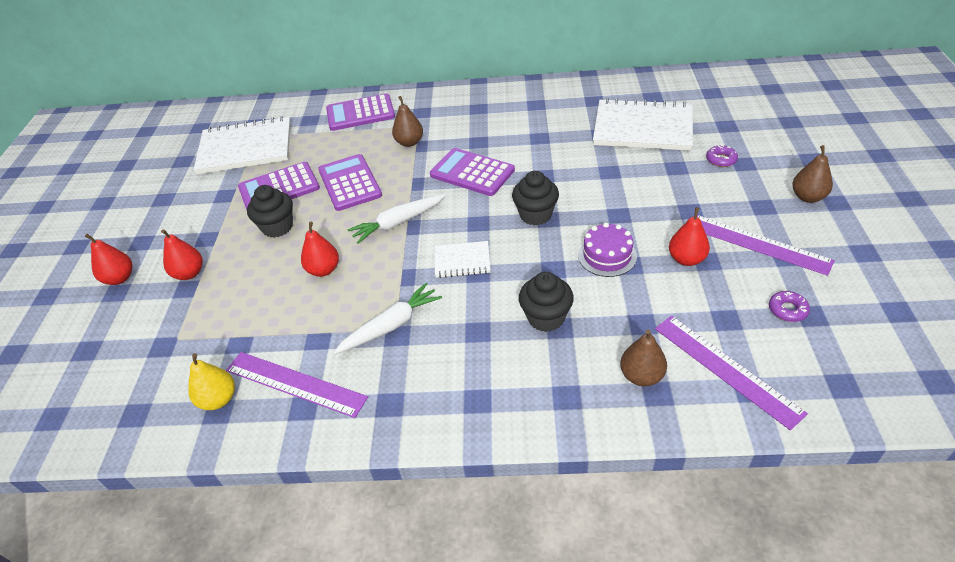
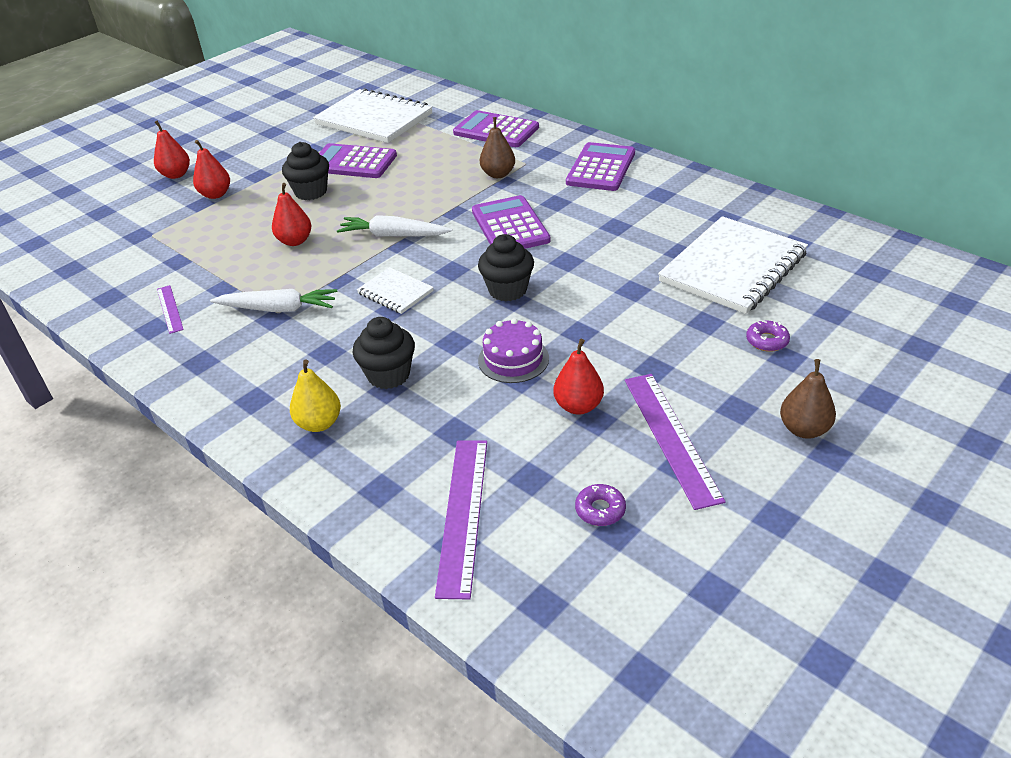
camera: 40 degrees right, 5 degrees down
(218, 399) = (119, 289): yellow pear -> yellow pear (319, 423)
(295, 384) = (169, 309): purple ruler -> purple ruler, size x0.55
(349, 183) = (405, 184): purple calculator -> purple calculator (601, 168)
(641, 376) = (389, 468): brown pear -> none
(642, 128) = (733, 268): white notebook -> white notebook turned 75 degrees clockwise

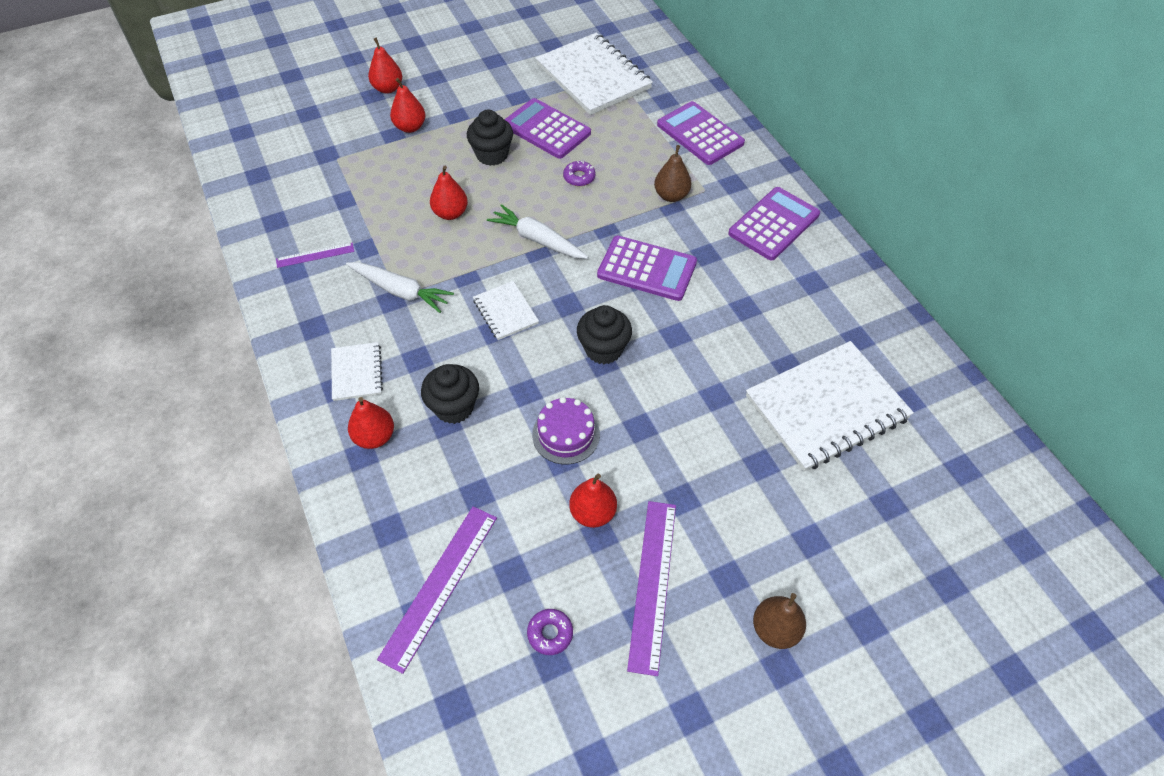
camera: 20 degrees right, 15 degrees up
(169, 309) = (315, 255): purple ruler -> purple ruler turned 75 degrees clockwise
(269, 381) = (357, 372): none -> white notebook
(319, 423) = (374, 437): yellow pear -> red pear
(510, 226) = (647, 269): purple calculator -> purple calculator turned 105 degrees clockwise
(767, 341) = (804, 511): purple donut -> purple donut (579, 177)

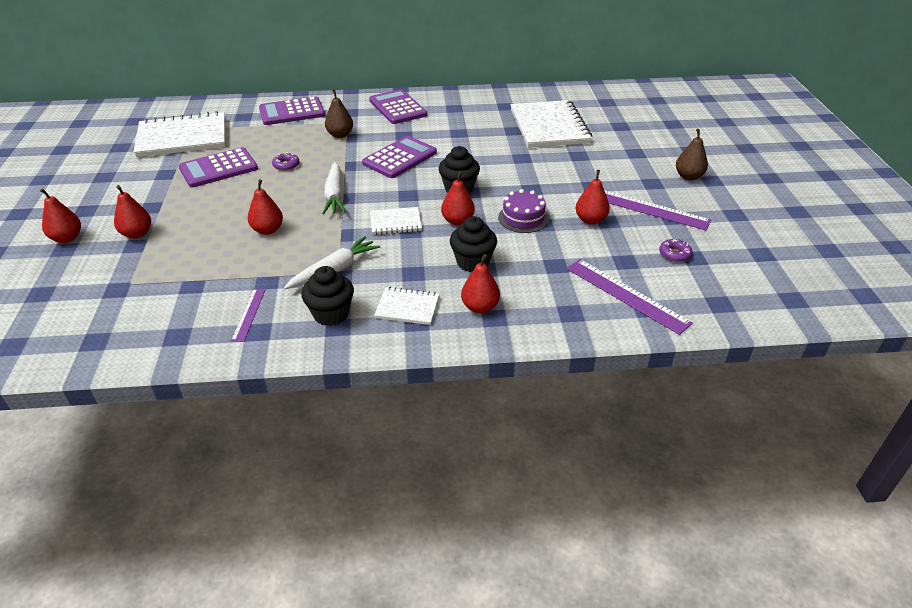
camera: 70 degrees left, 15 degrees down
(492, 155) = (220, 198): black cupcake -> black cupcake (331, 314)
(531, 369) = (458, 221): none -> red pear
(538, 240) = (334, 195): white carrot -> white carrot turned 60 degrees counterclockwise

